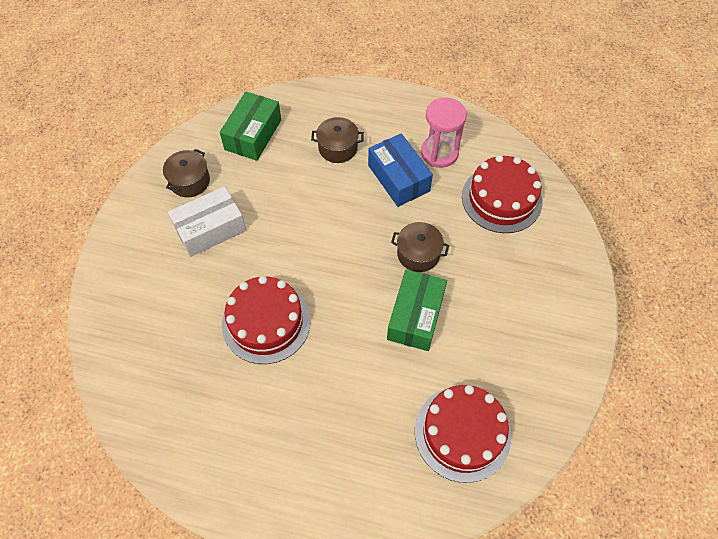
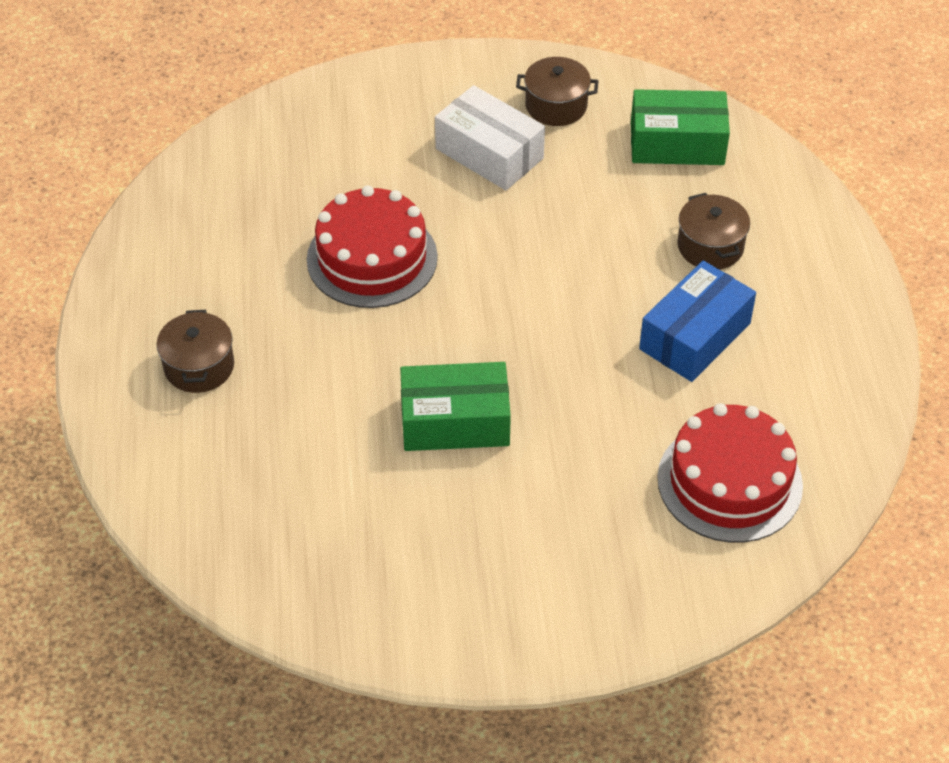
camera: 70 degrees right, 10 degrees down
(418, 254) = (565, 397): brown pot -> brown pot (199, 366)
(439, 153) = (777, 375): pink hourglass -> none
(462, 433) = (292, 523): red cake -> none

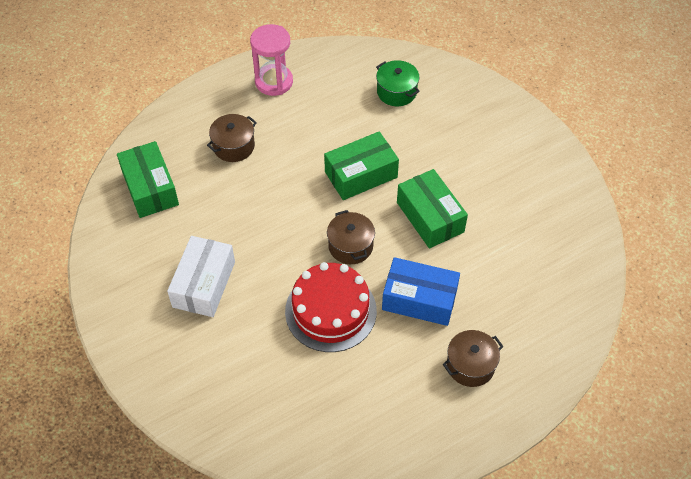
camera: 115 degrees left, 5 degrees up
(556, 106) = (140, 264): brown pot -> brown pot (350, 246)
(579, 370) = (361, 174): none -> green box
(695, 336) = (307, 133): blue box -> blue box (419, 299)
(729, 482) = (396, 92): red cake -> green pot
(824, 331) = (274, 82): none -> pink hourglass

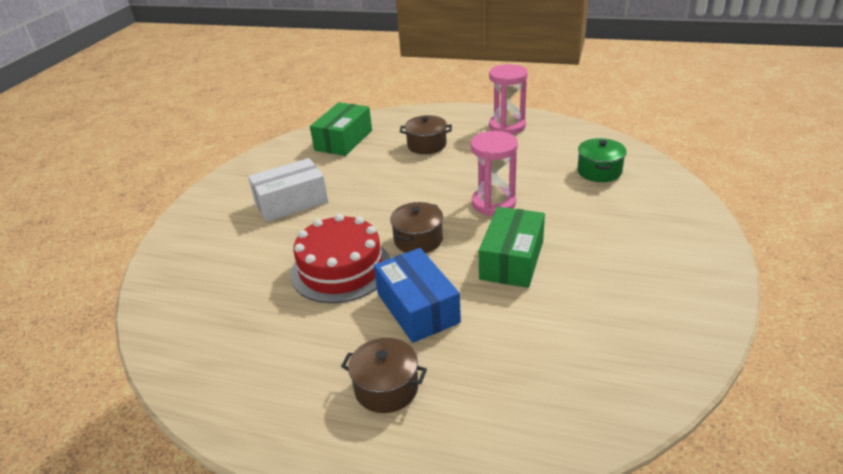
camera: 50 degrees right, 20 degrees down
(361, 174) = (493, 203): green box -> pink hourglass

